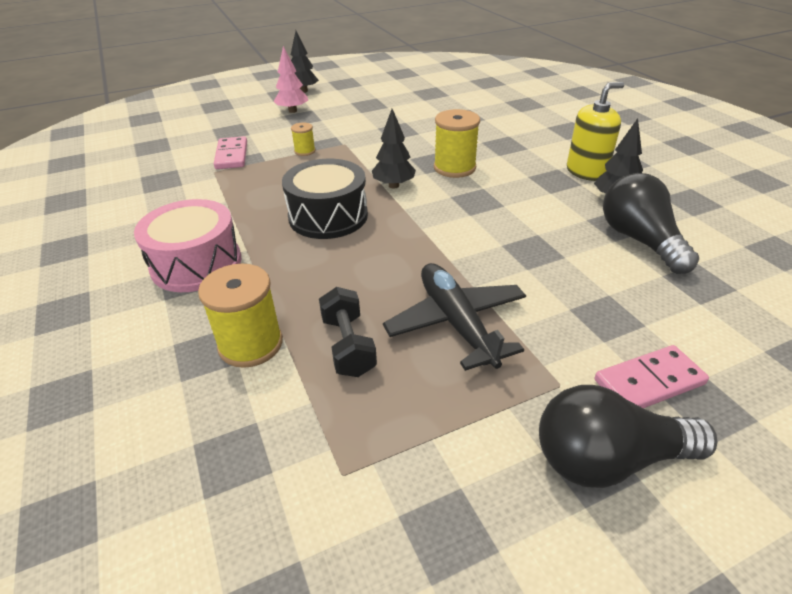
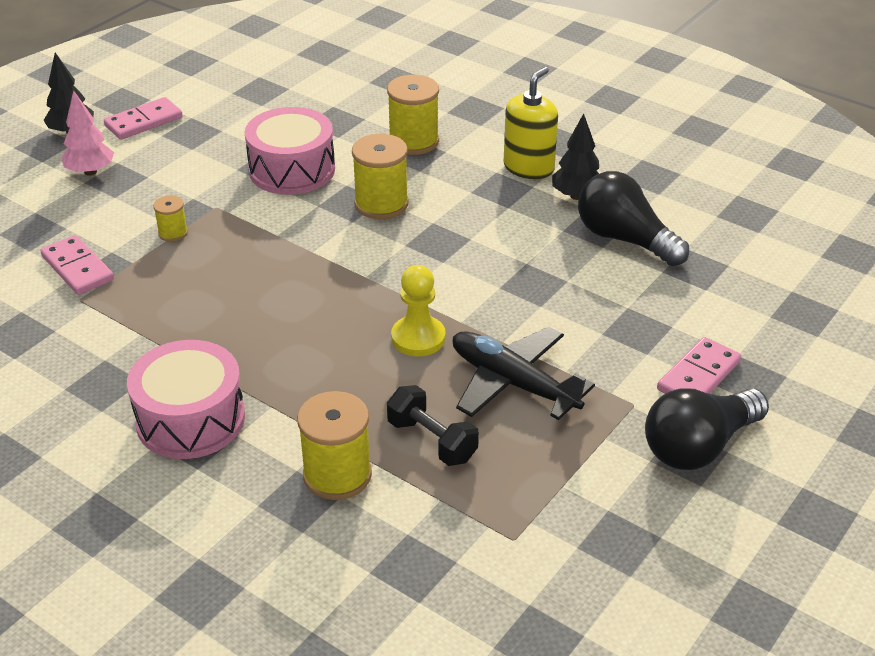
camera: 30 degrees left, 0 degrees up
(328, 216) = (287, 313): black drum -> none
(347, 94) = (143, 122): none -> pink domino
(394, 185) = (329, 250): black tree -> none
(406, 261) = (418, 338): none -> yellow pawn
(411, 135) = (292, 170): none -> pink drum
(509, 138) = (413, 141): none -> yellow spool

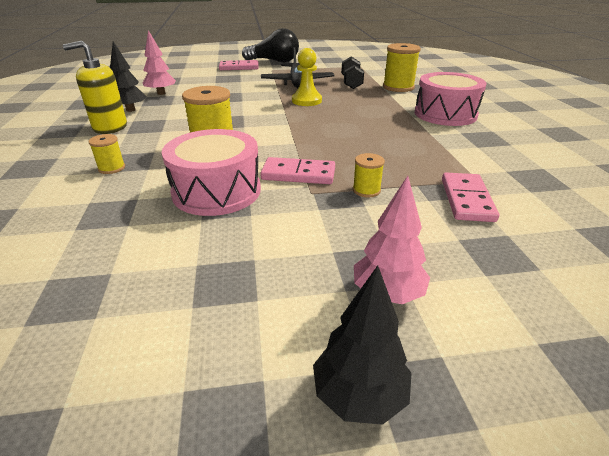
camera: 135 degrees left, 5 degrees down
(143, 122) = (248, 340): pink domino -> pink domino (298, 174)
(413, 141) = (111, 168): yellow spool -> yellow spool, size x0.53
(625, 239) = (161, 93): black light bulb -> pink tree

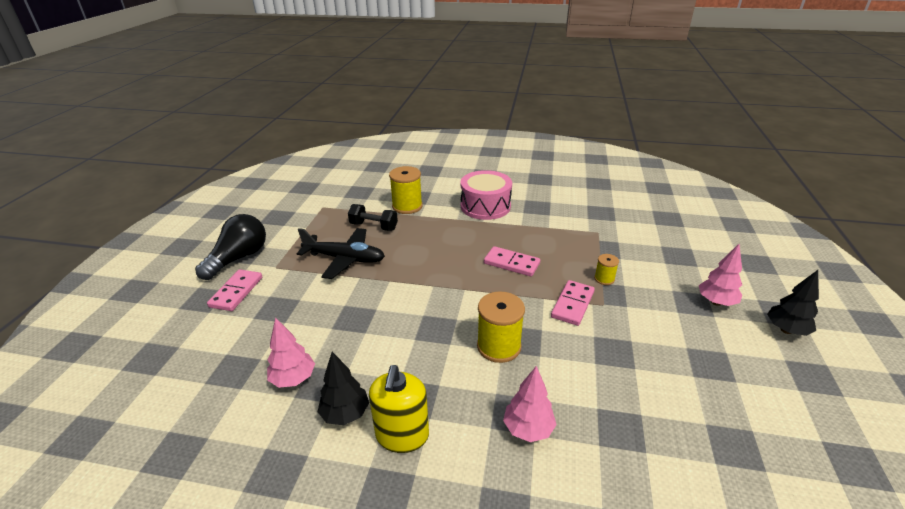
camera: 70 degrees left, 0 degrees up
(111, 168) = (528, 429): yellow spool -> pink tree
(216, 191) = (592, 354): pink drum -> none
(306, 101) = (408, 265): yellow pawn -> none
(466, 200) = (622, 245): pink domino -> pink domino (511, 263)

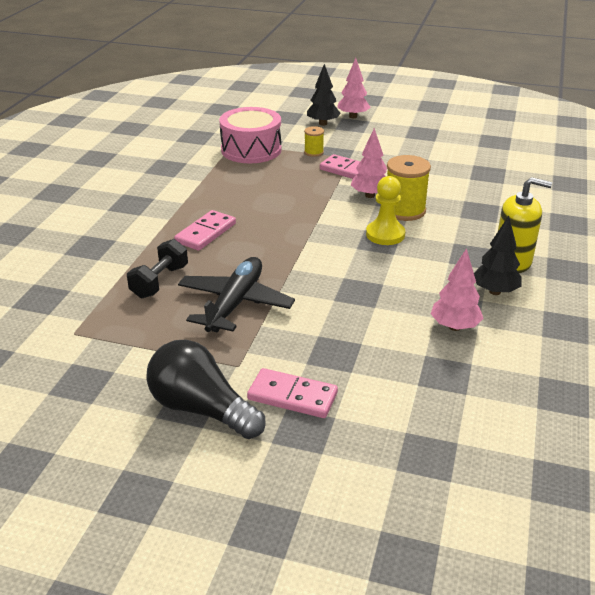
camera: 85 degrees left, 0 degrees up
(407, 206) = (115, 254): yellow spool -> none
(448, 332) = (385, 234): none -> yellow pawn
(485, 206) = (147, 198): pink drum -> pink drum (251, 150)
(511, 263) = (277, 193): pink domino -> pink domino (206, 233)
(528, 429) = (495, 207): pink tree -> pink tree (370, 195)
(786, 330) = (387, 102): black tree -> black tree (323, 124)

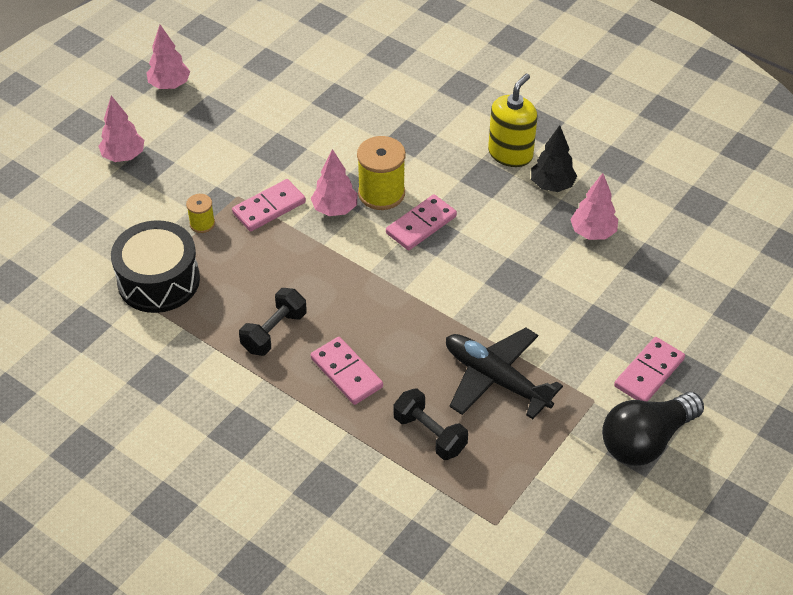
camera: 70 degrees left, 15 degrees up
(229, 197) = (274, 332): none -> black dumbbell
(251, 150) = (158, 280): pink drum -> black drum
(323, 124) = (126, 191): black tree -> none
(385, 234) = (421, 225): yellow pawn -> pink domino
(433, 115) = (170, 85): none -> pink tree

